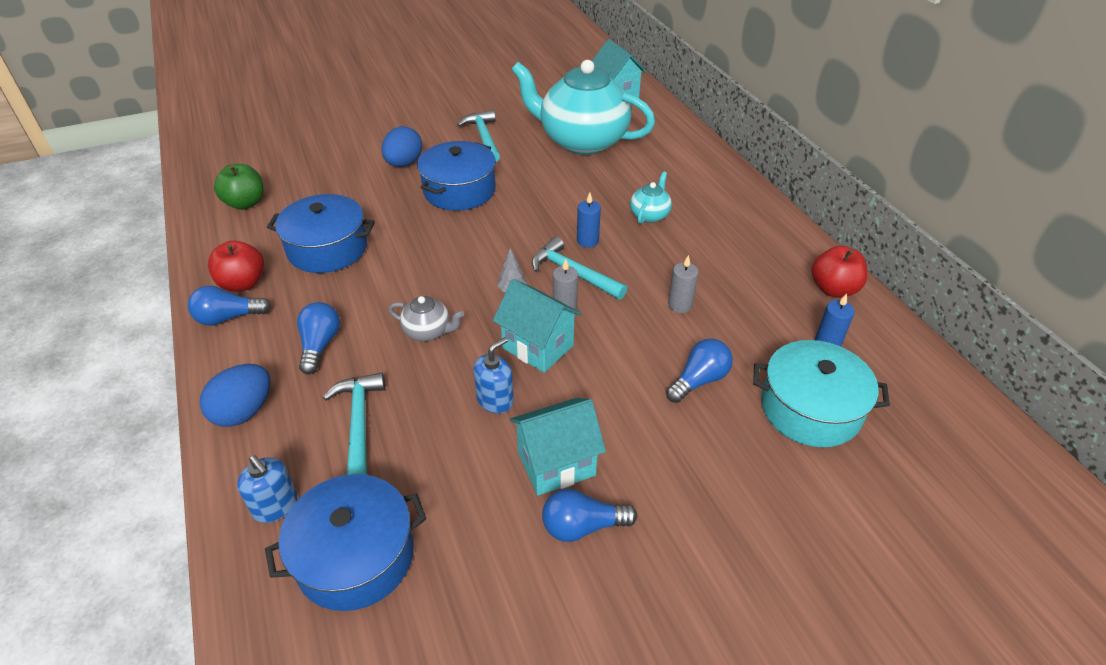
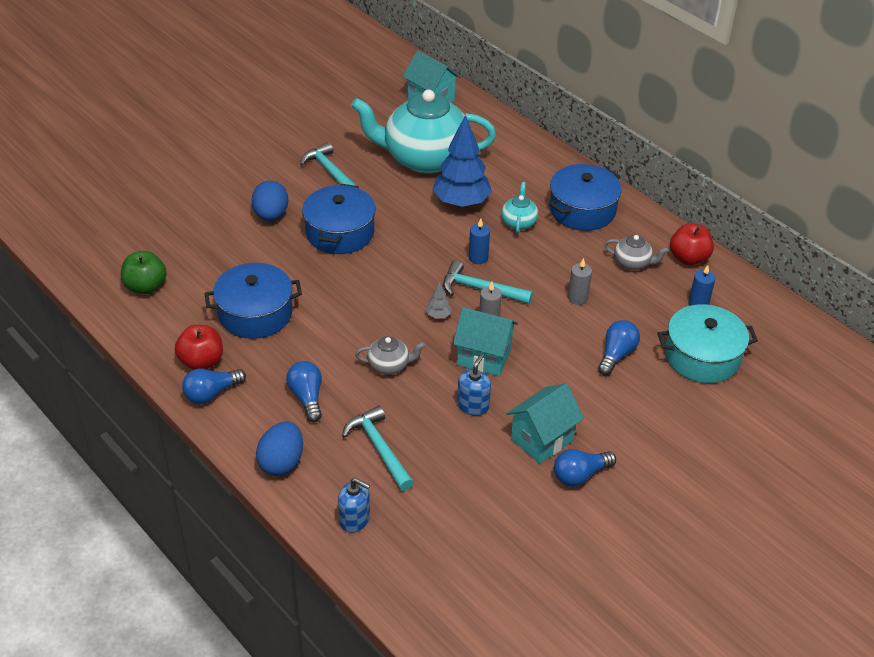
camera: 20 degrees left, 0 degrees up
(355, 556) = (434, 535): blue pot -> blue pot (582, 210)
(598, 185) = (461, 202): none -> blue tree
(762, 281) = (632, 263): none -> grey teapot

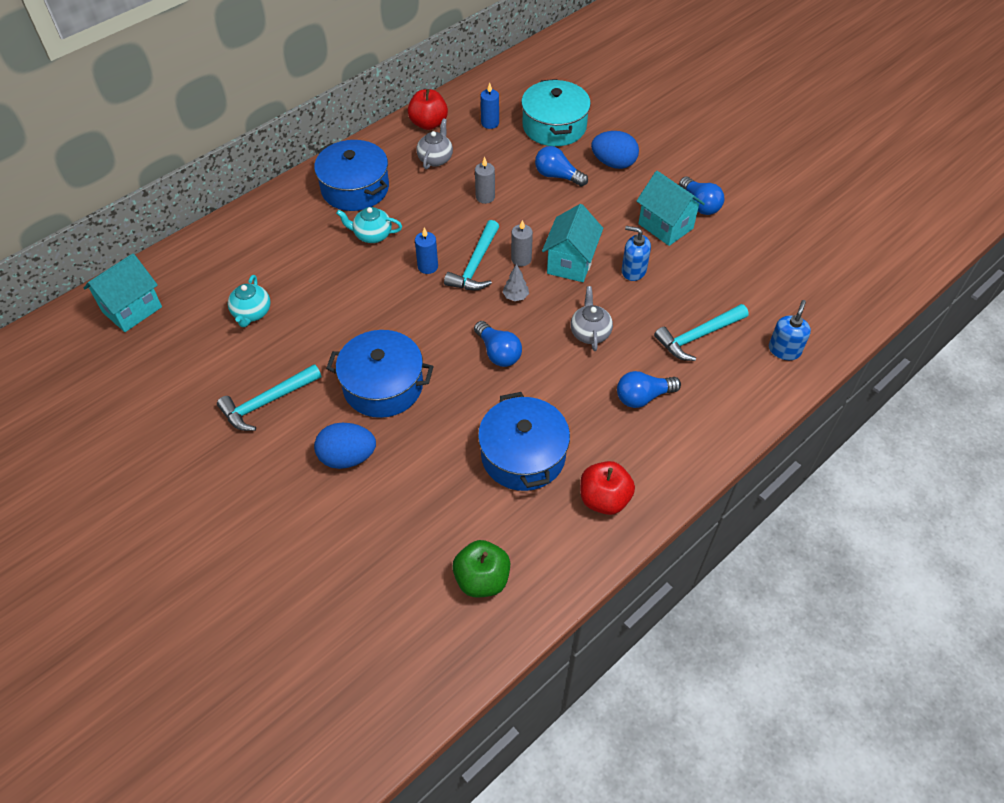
camera: 90 degrees left, 10 degrees up
(211, 393) = (650, 483): blue light bulb -> blue light bulb (498, 352)
(281, 462) = (731, 411): blue egg -> blue egg (613, 163)
(424, 159) = (252, 313): turquoise teapot -> turquoise teapot, size x0.41
(461, 202) = (336, 280): blue tree -> none

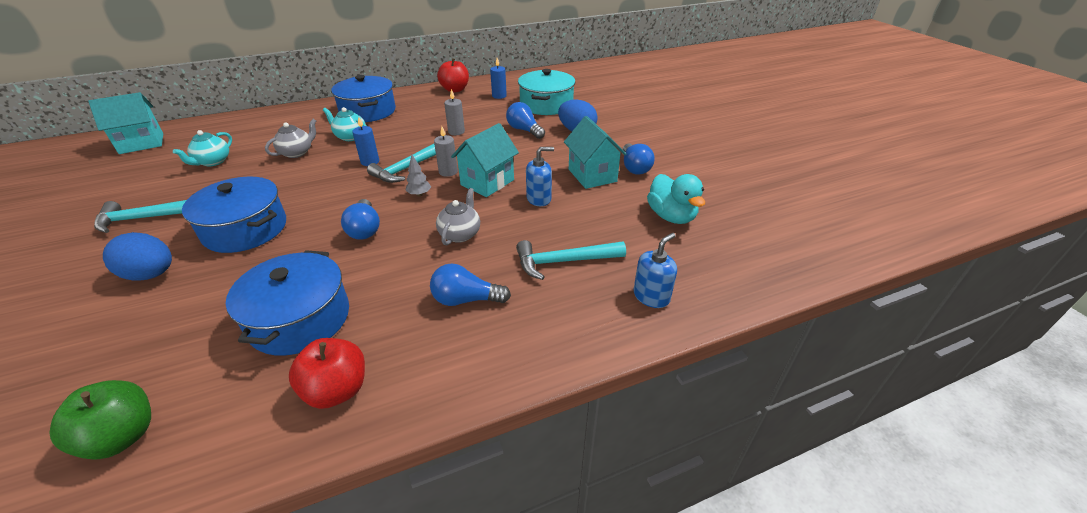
camera: 20 degrees right, 15 degrees down
(435, 159) = (441, 106): grey teapot -> grey teapot (297, 153)
(633, 270) = (539, 199): blue soap dispenser -> blue soap dispenser turned 120 degrees clockwise
(762, 260) = (671, 216): none -> turquoise duck

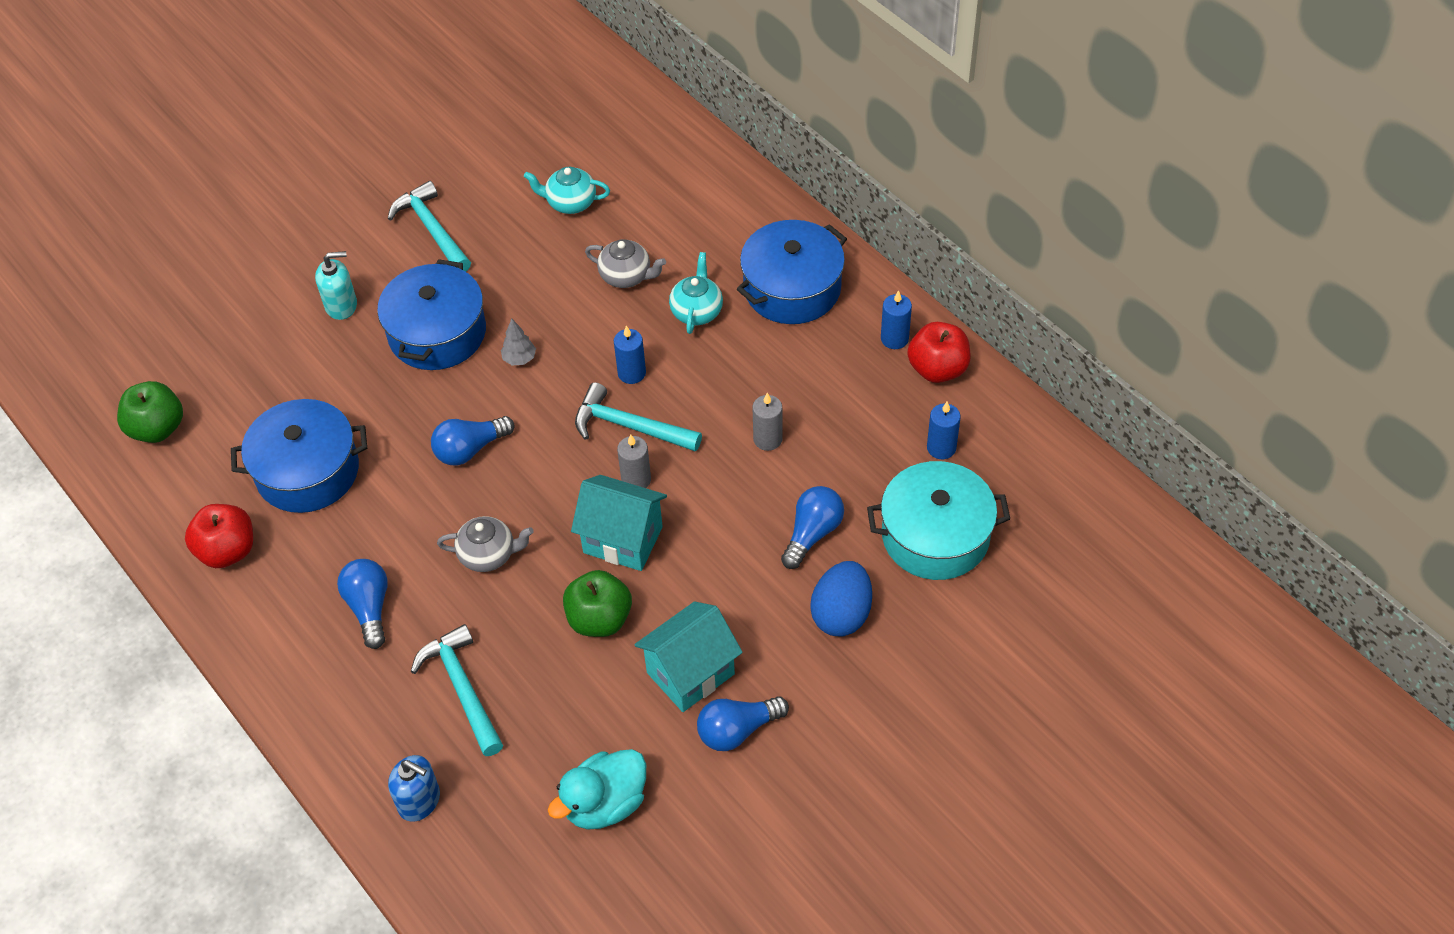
camera: 75 degrees right, 15 degrees up
(142, 143) = (590, 98): turquoise house -> none
(151, 275) = (341, 305): blue egg -> turquoise soap dispenser
(419, 194) = (565, 471): grey tree -> grey tree (519, 359)
(427, 95) = (894, 339): none -> blue candle
(539, 199) = (599, 619): blue soap dispenser -> green apple

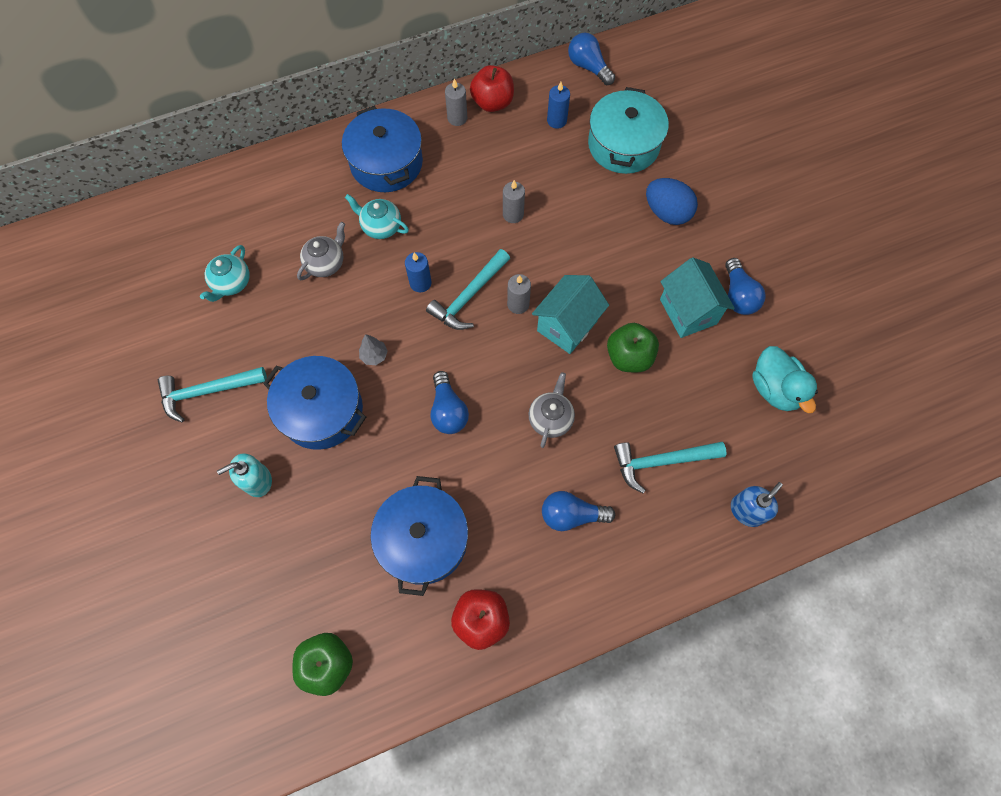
camera: 75 degrees left, 15 degrees up
(341, 305) = (257, 480): turquoise soap dispenser -> turquoise soap dispenser turned 120 degrees counterclockwise
(812, 533) = (599, 211): blue light bulb -> blue light bulb (588, 67)
(894, 339) = (457, 118): blue candle -> grey candle

